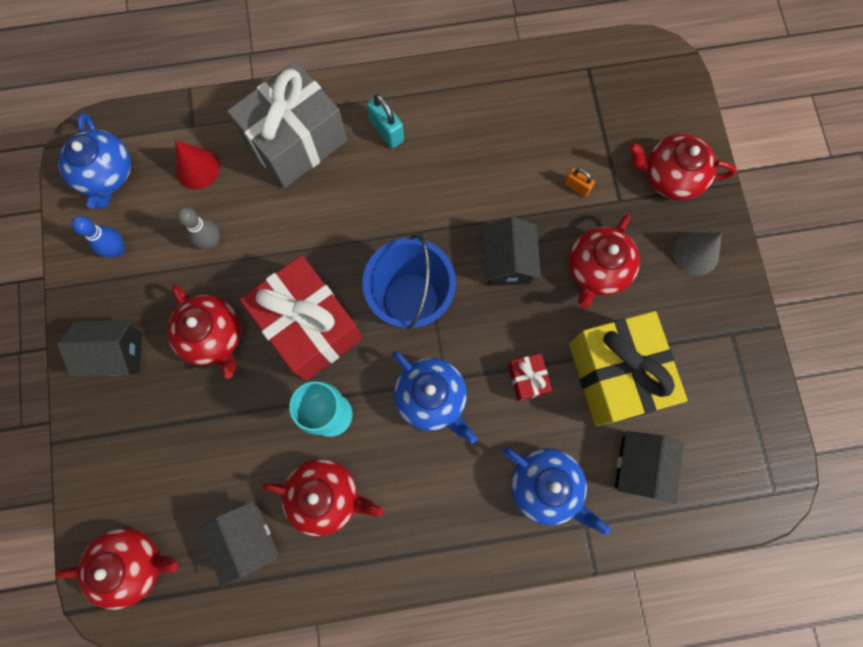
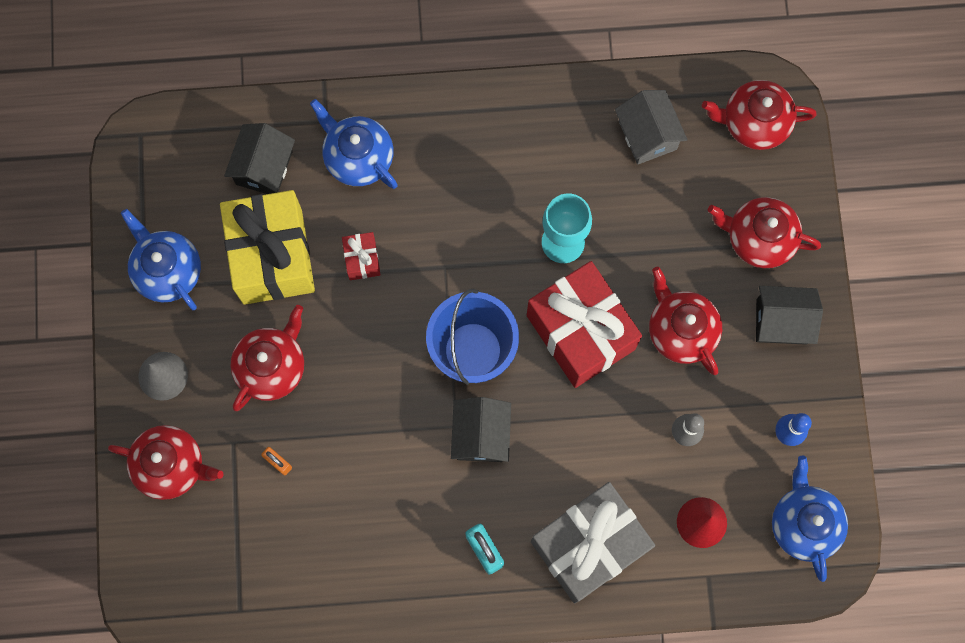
camera: 175 degrees left, 0 degrees up
(326, 496) = (571, 167): red teapot -> red teapot (759, 238)
(432, 398) = (460, 249): blue teapot -> blue teapot (167, 271)
(507, 262) = (366, 383): black house -> black house (481, 435)

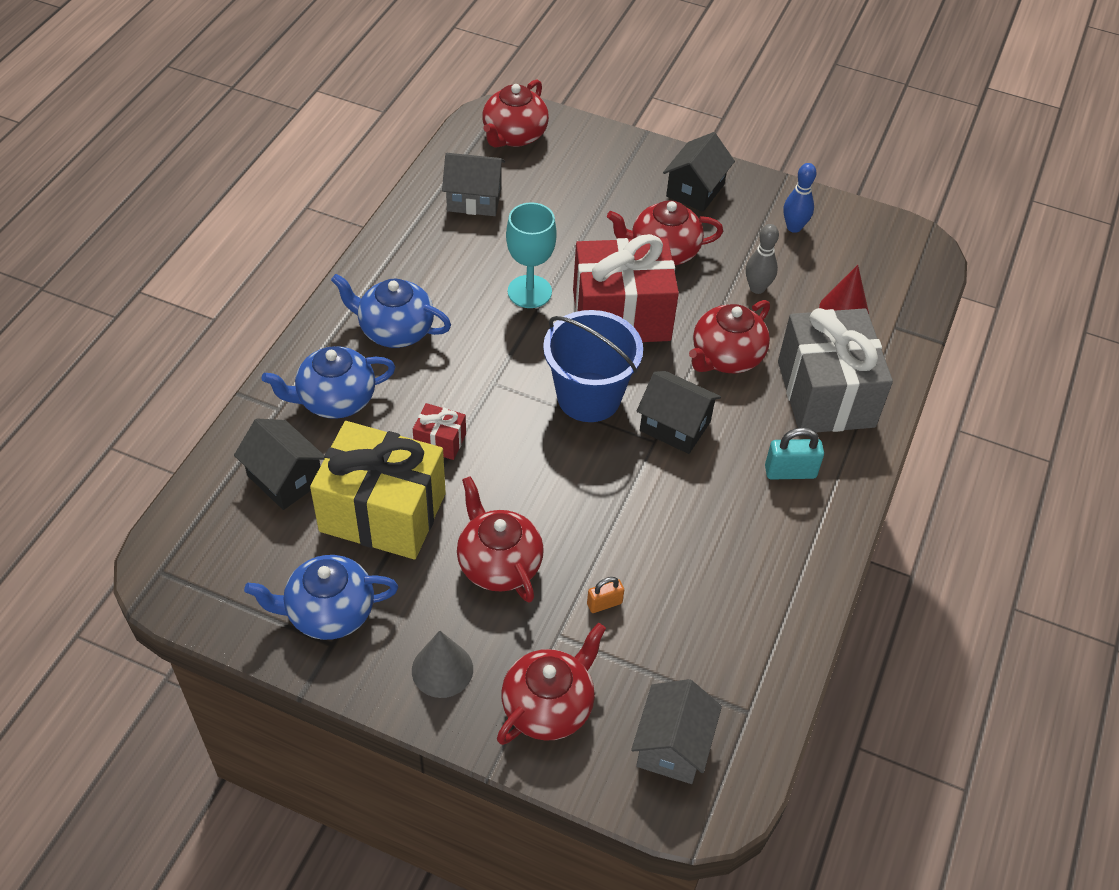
camera: 65 degrees left, 25 degrees down
(184, 568) = (672, 746): none -> grey house
(759, 238) = (615, 173): red teapot -> red teapot (726, 357)
(803, 523) = (878, 249): blue teapot -> blue teapot (395, 330)

